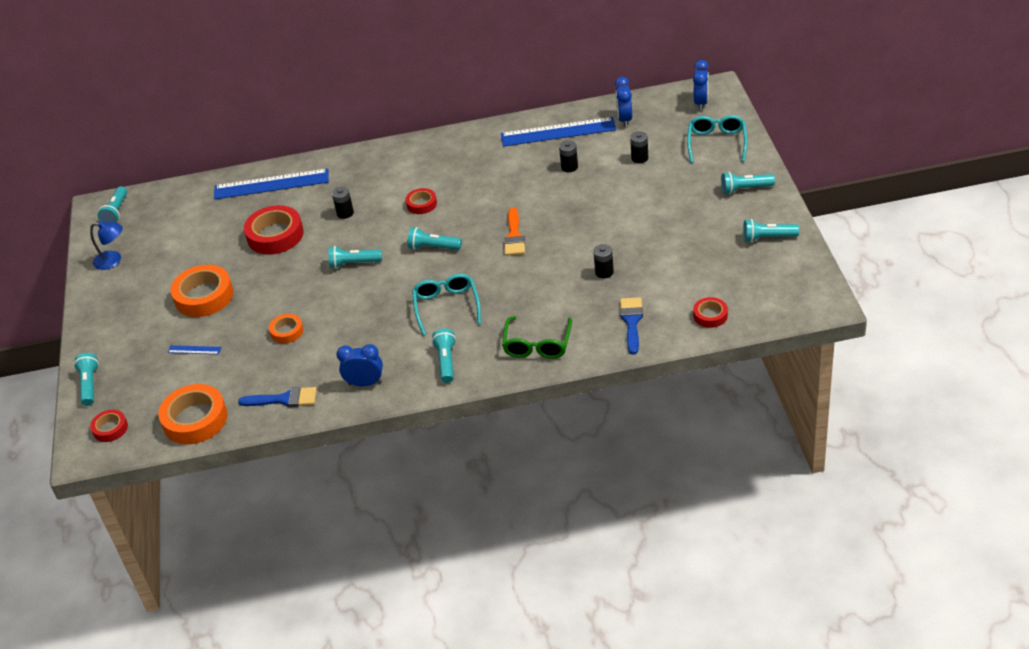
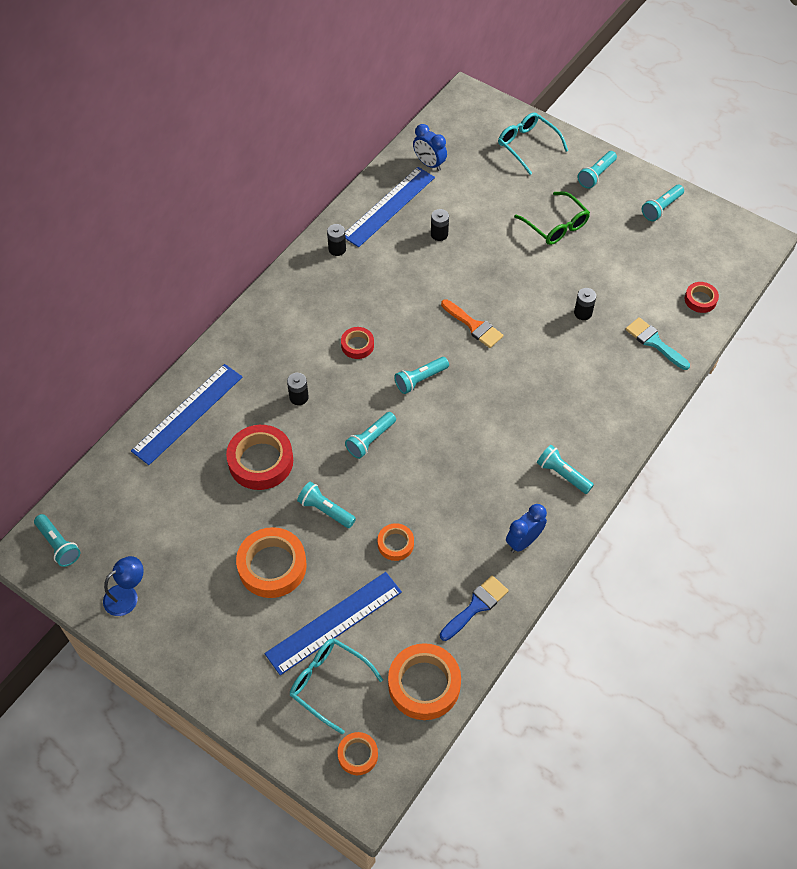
camera: 50 degrees left, 15 degrees up
(89, 385) = (279, 731): turquoise flashlight -> turquoise flashlight (325, 510)
(110, 428) = (357, 755): red tape -> orange tape
(194, 350) = (334, 622): blue ruler -> blue ruler, size x2.42
(446, 306) = (500, 425): turquoise glasses -> turquoise glasses (328, 683)
(537, 345) = (612, 410): green glasses -> green glasses (556, 226)
(632, 322) = (654, 342): blue brush -> turquoise brush
(639, 158) = (485, 193): black battery -> black battery (337, 249)
(701, 103) = (471, 115): blue clock -> none

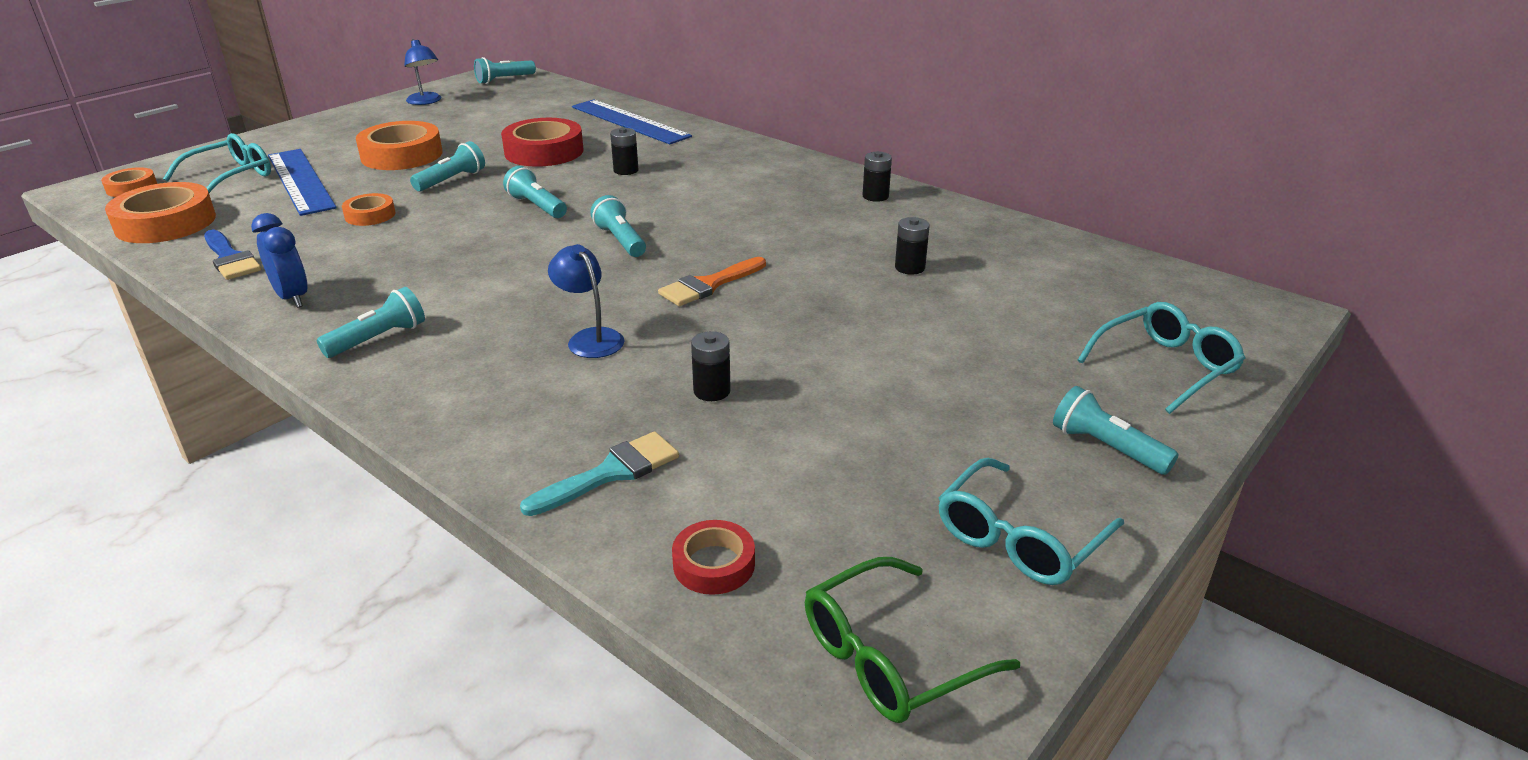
camera: 95 degrees right, 25 degrees down
(357, 345) = (697, 204): red tape -> none
(388, 206) = (966, 232): blue ruler -> none
(429, 164) = (1075, 267): blue clock -> none
(543, 372) = (590, 338): none -> blue lamp
(556, 226) = (941, 381): green glasses -> green glasses (889, 657)
(661, 208) = (1019, 538): turquoise flashlight -> turquoise glasses

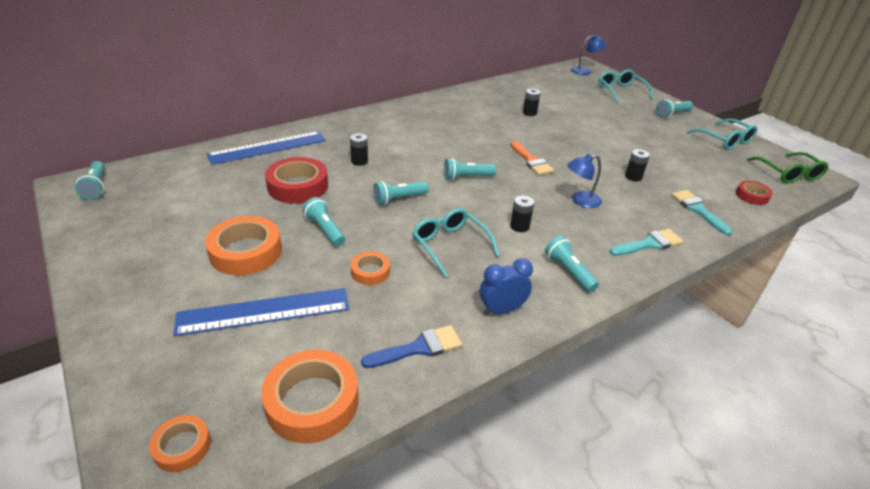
camera: 75 degrees left, 5 degrees up
(231, 177) = (214, 361): turquoise glasses -> turquoise glasses (450, 245)
(426, 101) = (108, 232): blue lamp -> blue lamp (585, 71)
(467, 411) = (649, 244): none -> turquoise brush
(875, 196) = (447, 102): black battery -> black battery (519, 226)

